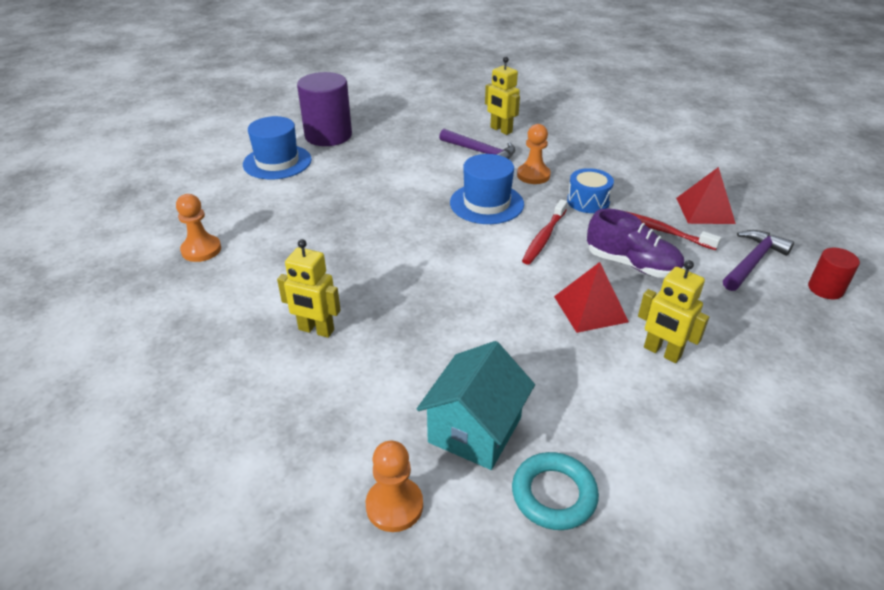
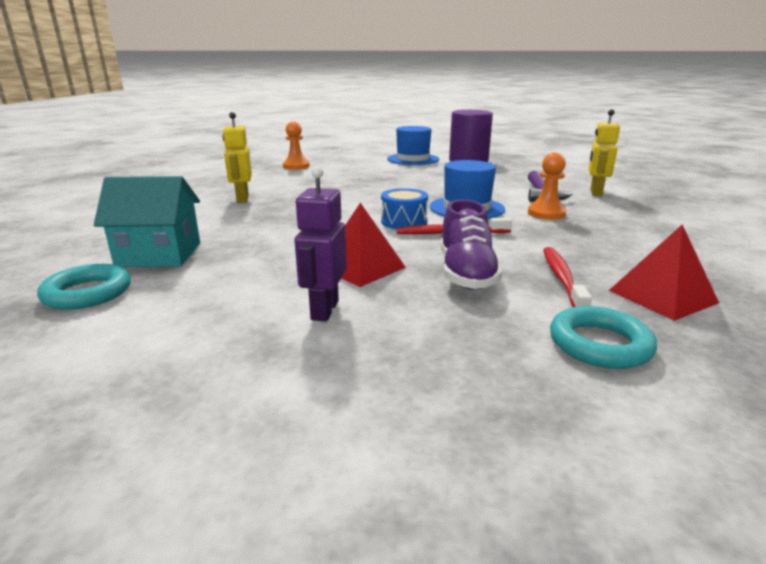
camera: 60 degrees right, 15 degrees down
(394, 506) = (72, 247): orange pawn -> none
(588, 201) = (547, 238): blue drum -> blue drum (404, 222)
(662, 352) = (324, 310): yellow robot -> purple robot
(752, 262) = (599, 344): purple hammer -> turquoise ring
(825, 289) = (635, 421): red cylinder -> none

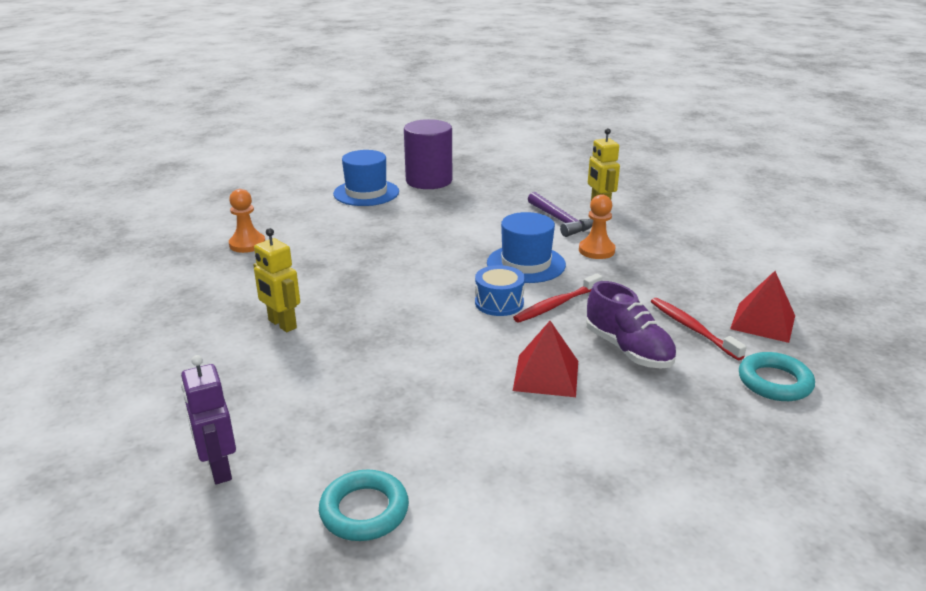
camera: 35 degrees left, 5 degrees up
(159, 254) = (343, 437): turquoise house -> none
(324, 310) = (585, 432): purple robot -> purple robot (219, 469)

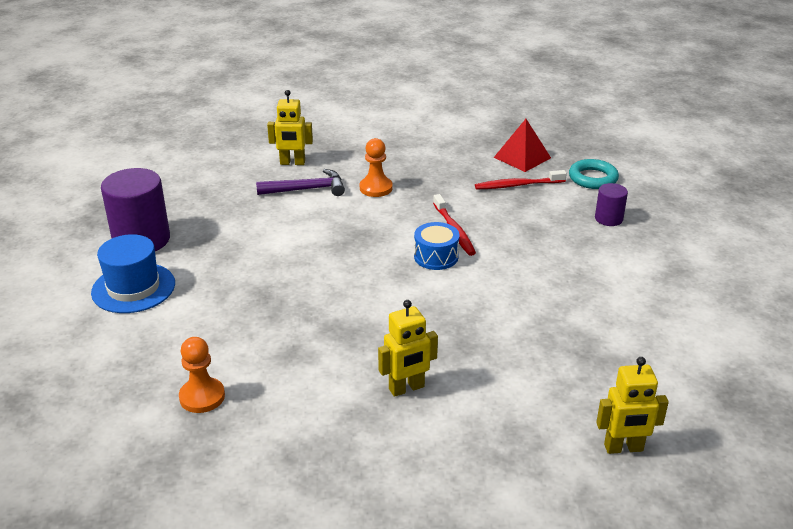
camera: 70 degrees left, 5 degrees up
(219, 469) = (623, 448): purple robot -> yellow robot
(364, 511) = (686, 376): turquoise ring -> none
(526, 264) = (376, 227): blue hat -> none
(546, 375) = (552, 261): red pyramid -> none
(628, 349) = (533, 218): purple shoe -> none
(682, 407) = (608, 219): none -> purple cylinder

